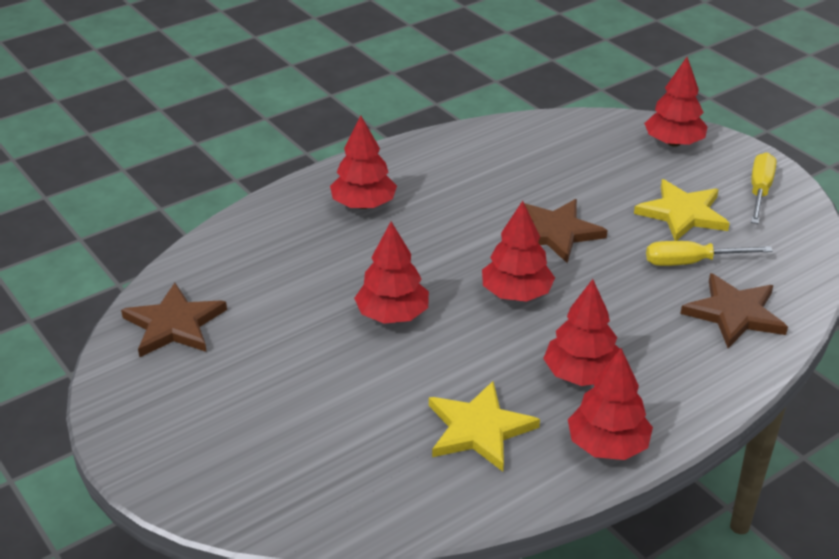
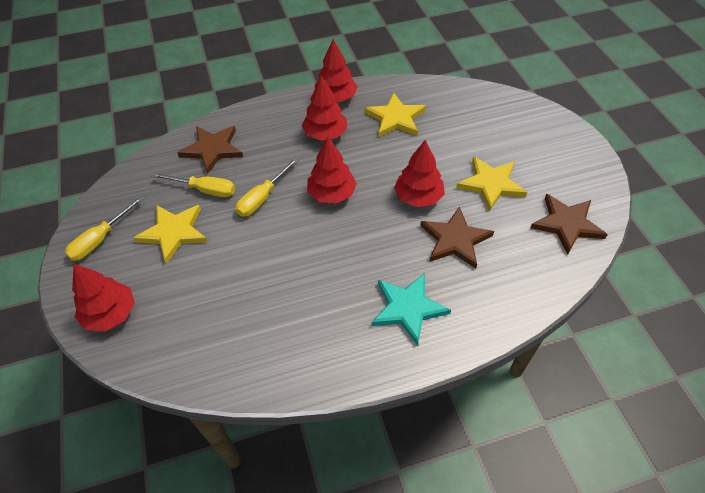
camera: 160 degrees left, 15 degrees up
(289, 354) = (491, 184): none -> yellow star
(363, 205) = (408, 308): red tree -> turquoise star
(556, 232) = (274, 238): brown star -> brown star (455, 240)
(606, 270) = (263, 198): none -> yellow screwdriver

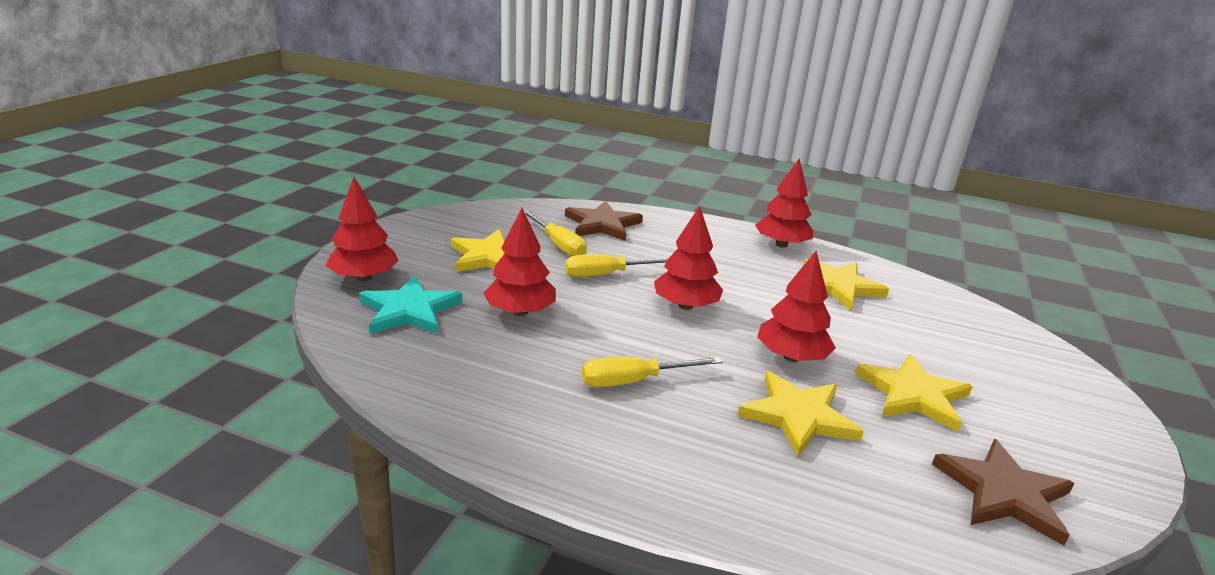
camera: 35 degrees right, 25 degrees down
(100, 239) = (426, 232): yellow screwdriver -> yellow screwdriver (634, 381)
(325, 134) = (735, 263): red tree -> red tree (520, 312)
(408, 308) = (657, 439): turquoise star -> turquoise star (409, 310)
(455, 240) = (798, 416): brown star -> yellow star

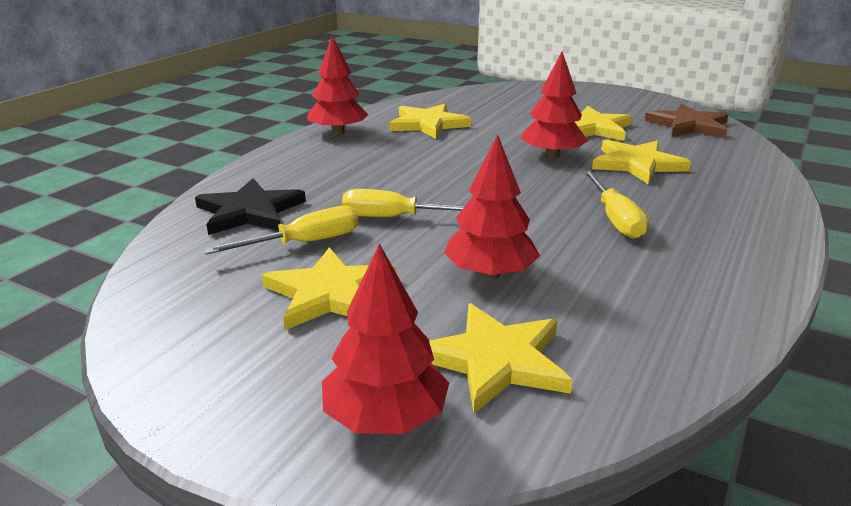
camera: 80 degrees left, 0 degrees up
(409, 310) = (496, 360): turquoise star -> yellow star
(602, 224) = (250, 211): brown star -> black star
(607, 275) = (395, 218): yellow screwdriver -> yellow screwdriver turned 105 degrees clockwise
(685, 306) = (467, 185): red tree -> none

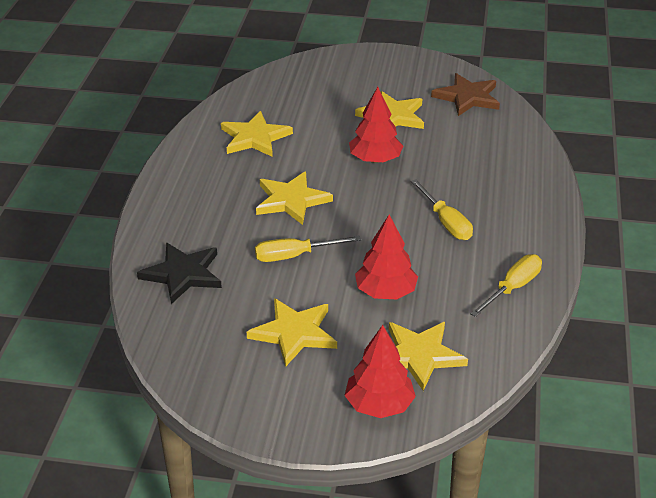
camera: 20 degrees left, 10 degrees up
(304, 243) = (246, 295): yellow screwdriver -> yellow screwdriver (512, 288)
(338, 132) = (183, 164): red tree -> none
(637, 164) = (442, 157): yellow star -> yellow star (291, 200)

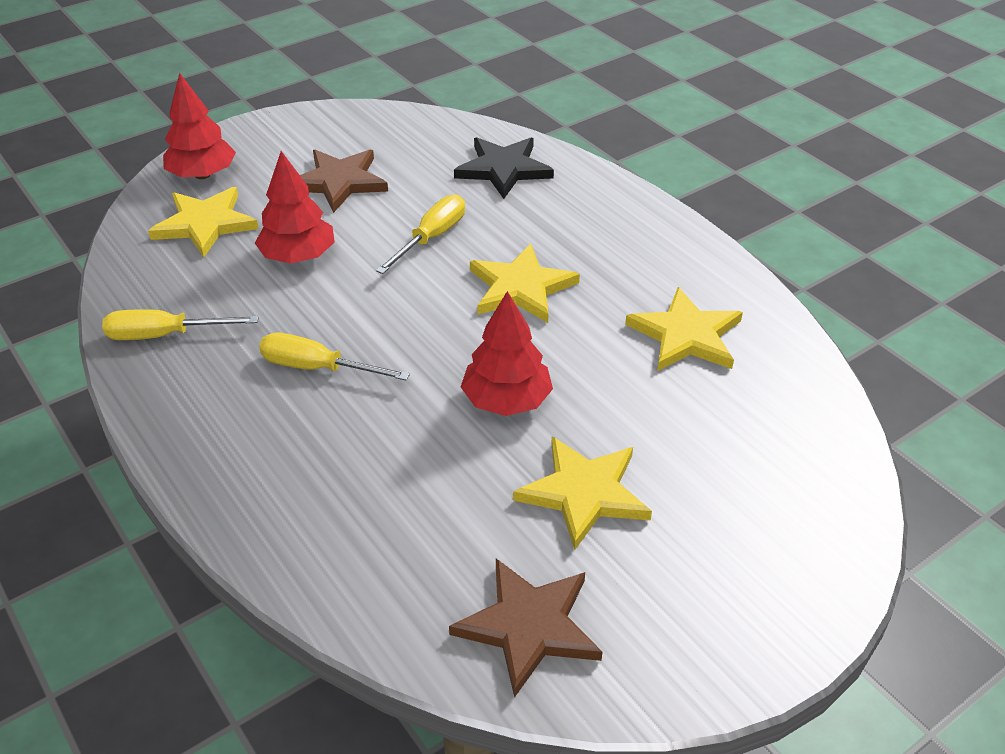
camera: 135 degrees right, 5 degrees up
(294, 333) = (339, 182): yellow star -> brown star
(512, 288) = (165, 335): yellow screwdriver -> yellow screwdriver turned 90 degrees clockwise

